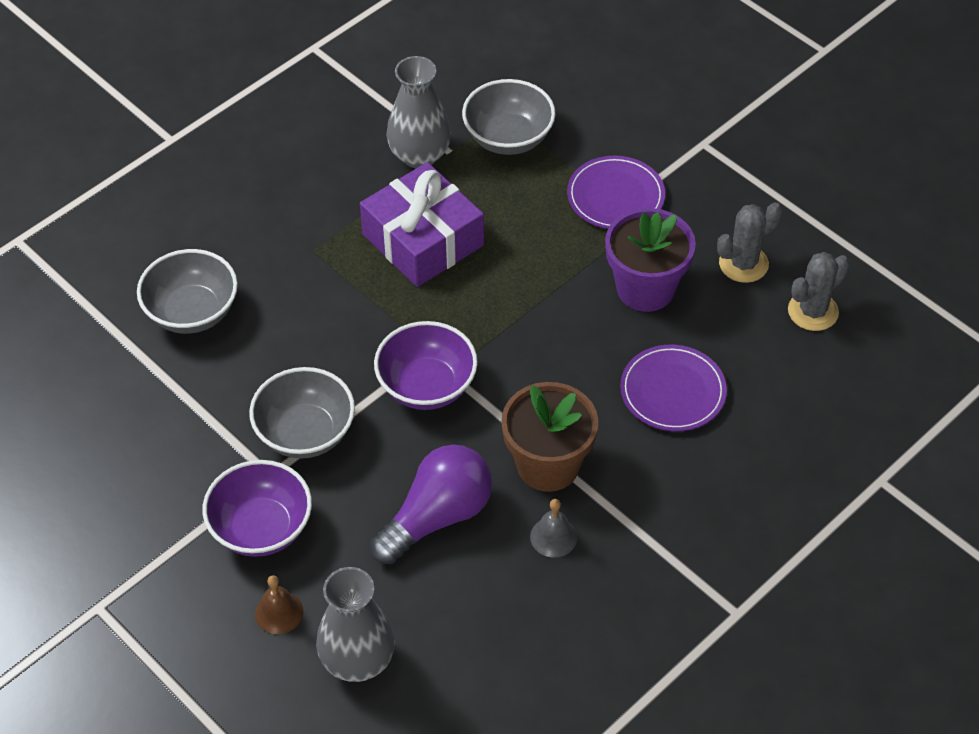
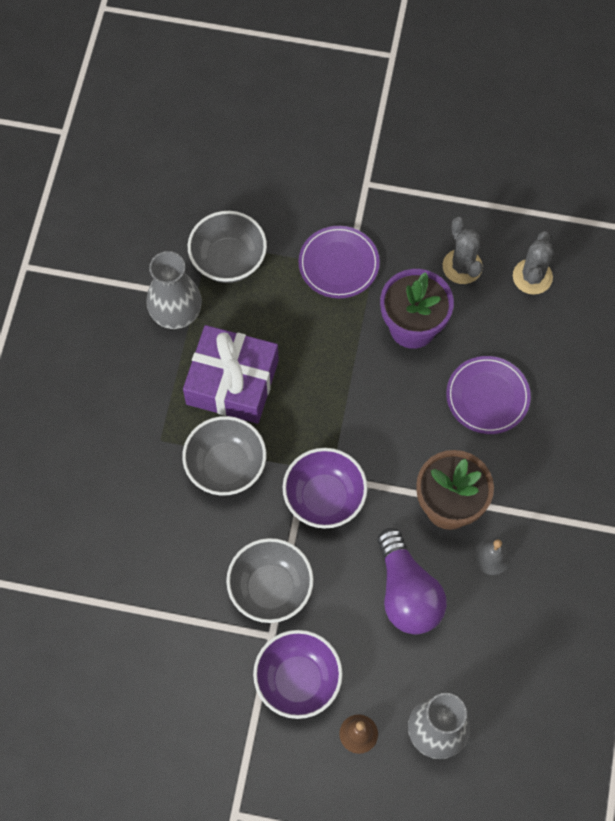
camera: 35 degrees left, 15 degrees up
(192, 312) = (114, 545): grey bowl -> grey bowl (226, 466)
(437, 517) = (407, 593): purple light bulb -> purple light bulb turned 150 degrees clockwise
(743, 264) = (462, 266): grey cactus -> grey cactus turned 45 degrees counterclockwise

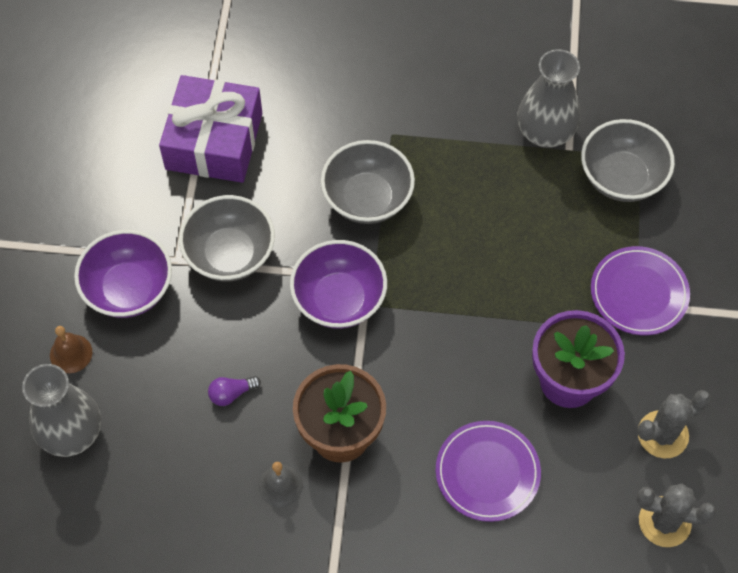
camera: 85 degrees right, 5 degrees down
(232, 382) = (468, 195): purple gift -> purple gift (214, 141)
(407, 593) = (231, 393): purple light bulb -> purple light bulb, size x0.41

